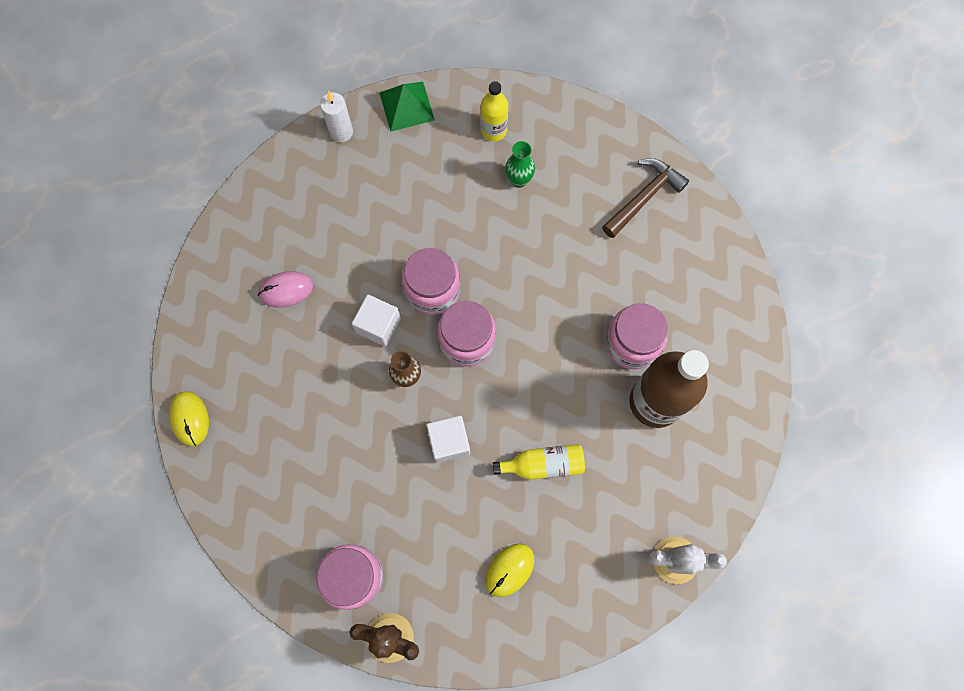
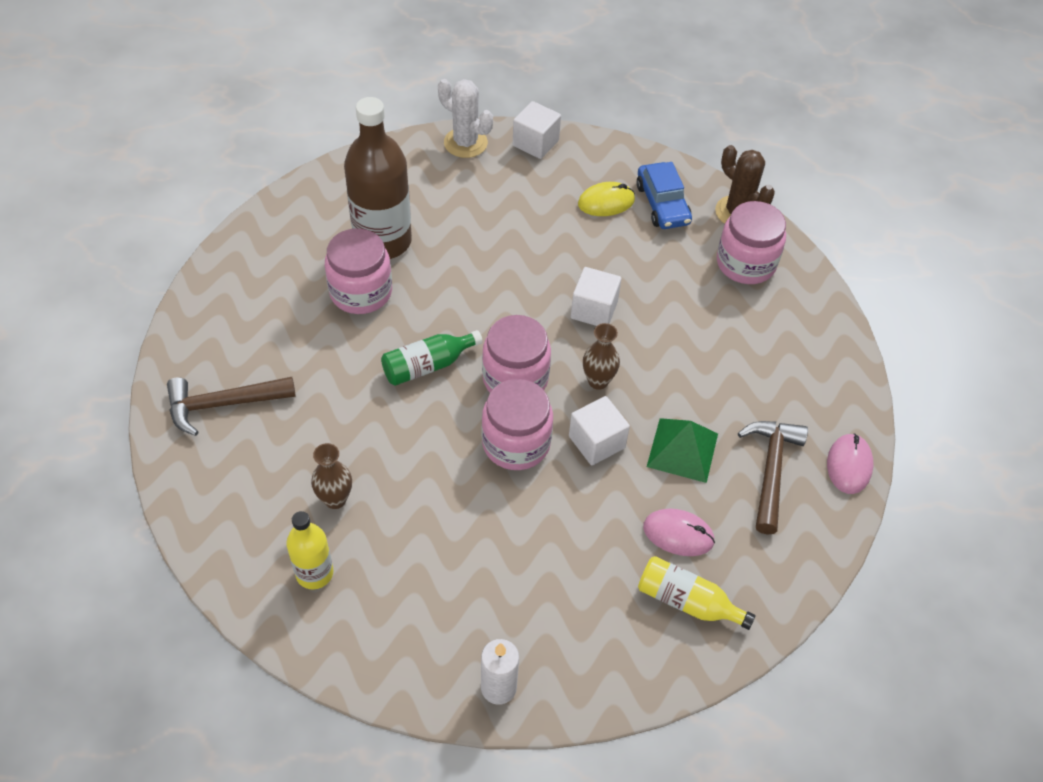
camera: 150 degrees left, 20 degrees down
(190, 419) = (849, 465): yellow mouse -> pink mouse
(245, 379) = (771, 470): none -> brown hammer
(407, 106) = (393, 671): green pyramid -> green pyramid (682, 449)
(460, 601) = (662, 204): none -> blue car
(519, 180) = (335, 499): green vase -> brown vase
(535, 312) = (427, 366): none -> green bottle
(543, 464) = (521, 251): yellow bottle -> yellow bottle (687, 601)
(616, 604) = (535, 143): none -> white cube

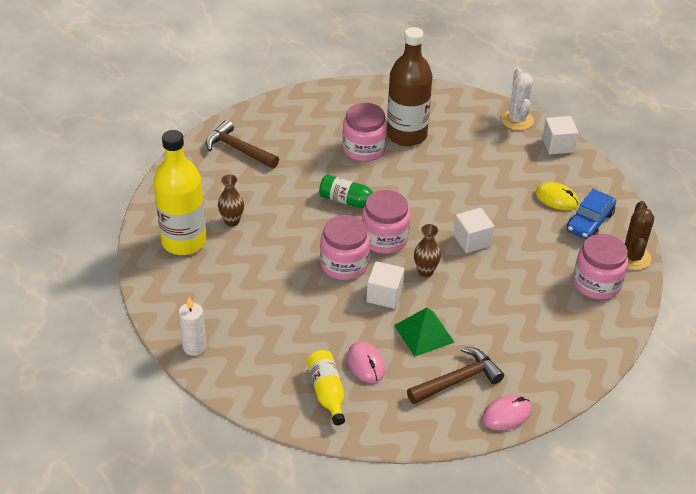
camera: 50 degrees right, 10 degrees down
(314, 573) = (184, 241): yellow bottle -> yellow bottle, size x1.87

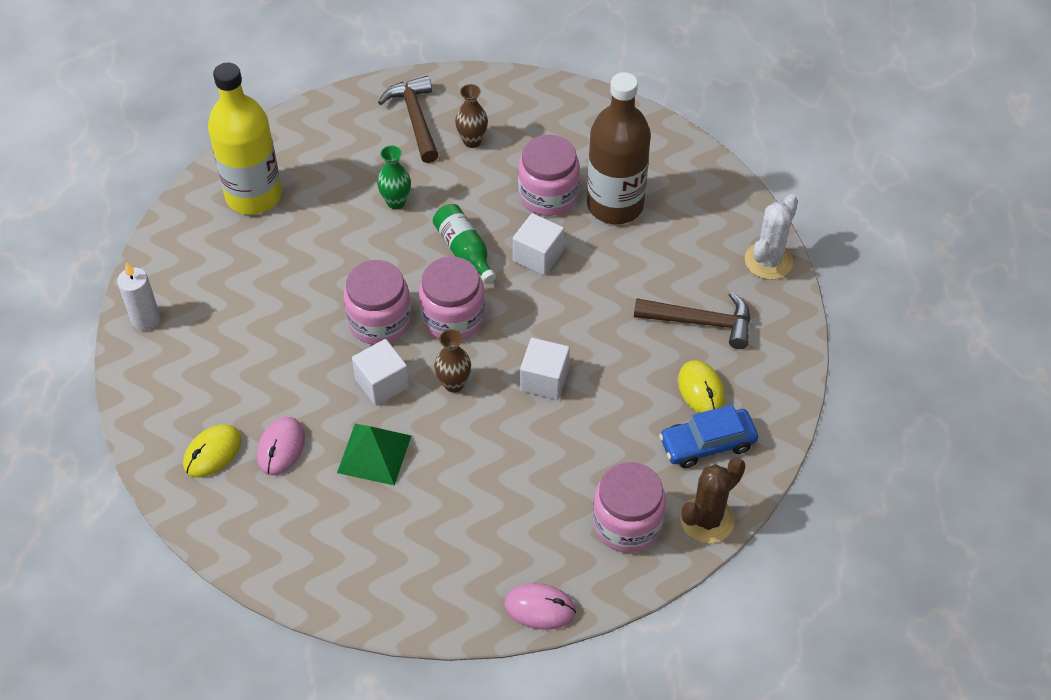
camera: 40 degrees right, 10 degrees up
(232, 221) = (321, 201): brown vase -> brown vase (472, 141)
(279, 198) = (396, 202): none -> green vase
(327, 392) = (212, 452): yellow bottle -> yellow mouse
(458, 380) = (351, 530): brown hammer -> brown hammer (701, 322)
(506, 414) = (357, 603): pink mouse -> pink mouse (540, 608)
(558, 145) = (782, 323): white cube -> white cube (538, 256)

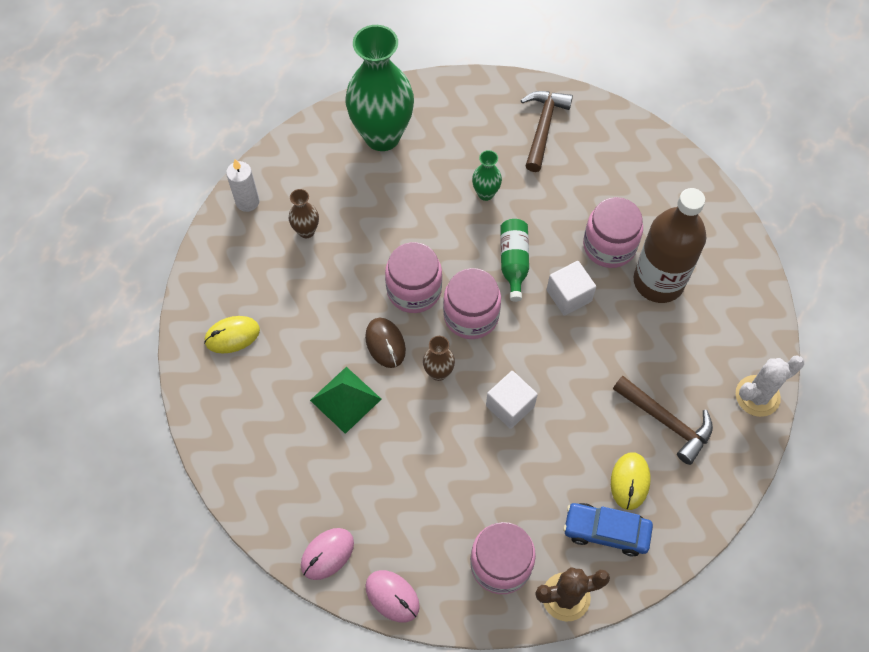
camera: 30 degrees right, 10 degrees up
(253, 195) = (382, 136): yellow bottle -> green vase
(281, 447) = (282, 358): pink mouse -> pink mouse (327, 554)
(382, 383) = (385, 343): white cube -> brown mouse
(472, 141) = (576, 168): brown vase -> brown vase (306, 231)

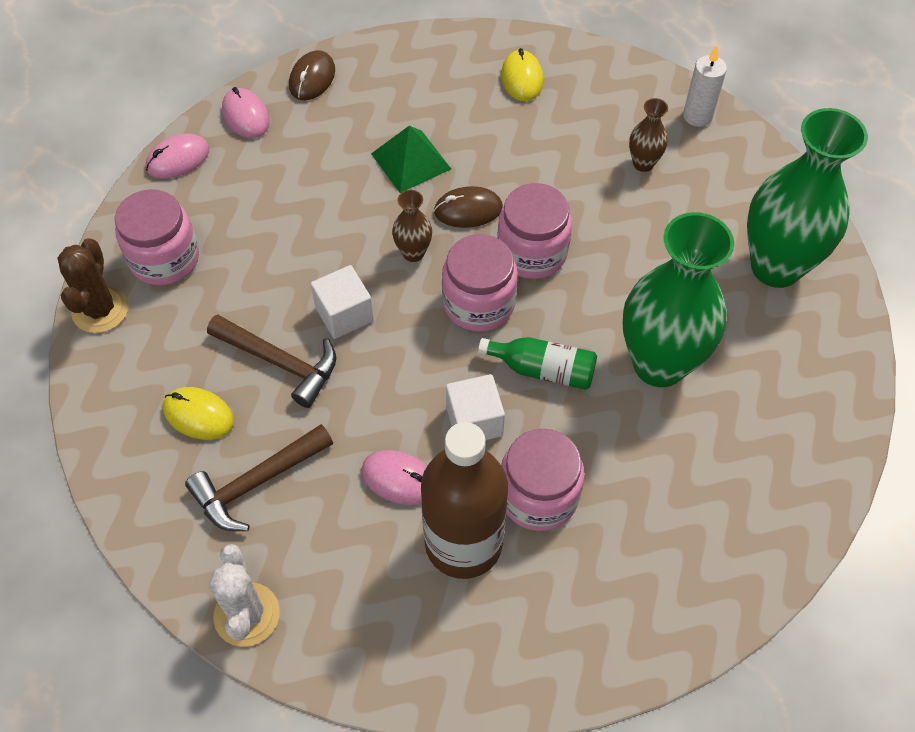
camera: 105 degrees right, 5 degrees down
(268, 510) = (312, 78): none -> brown mouse
(485, 193) = (659, 364): green vase -> green vase, size x2.30
(543, 127) = (762, 467): brown hammer -> brown hammer (281, 363)
(606, 531) = (152, 371): blue car -> none
(629, 331) = (399, 479): none -> pink mouse

